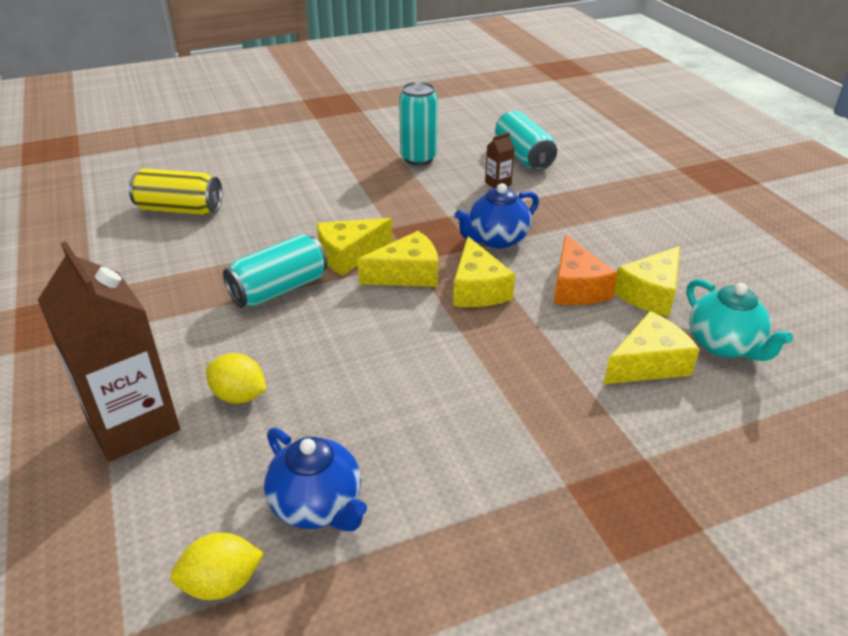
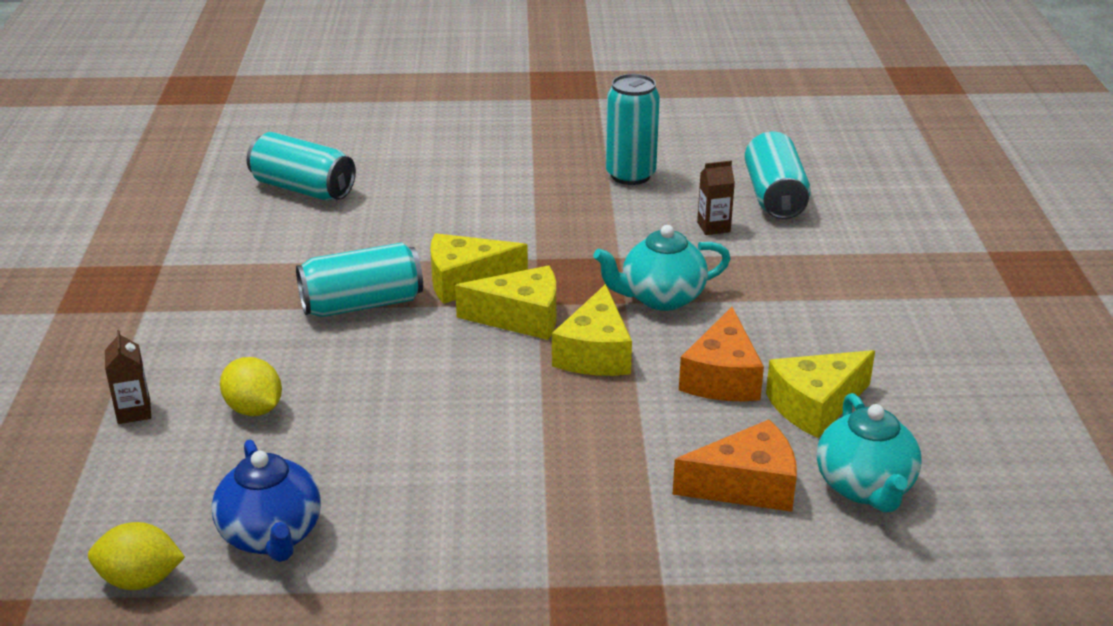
camera: 20 degrees right, 5 degrees down
(133, 424) = (134, 412): brown carton -> brown carton, size x0.40
(180, 209) = (303, 189): yellow can -> turquoise can
(496, 239) = (661, 298): blue teapot -> turquoise teapot
(648, 364) = (746, 485): yellow cheese -> orange cheese

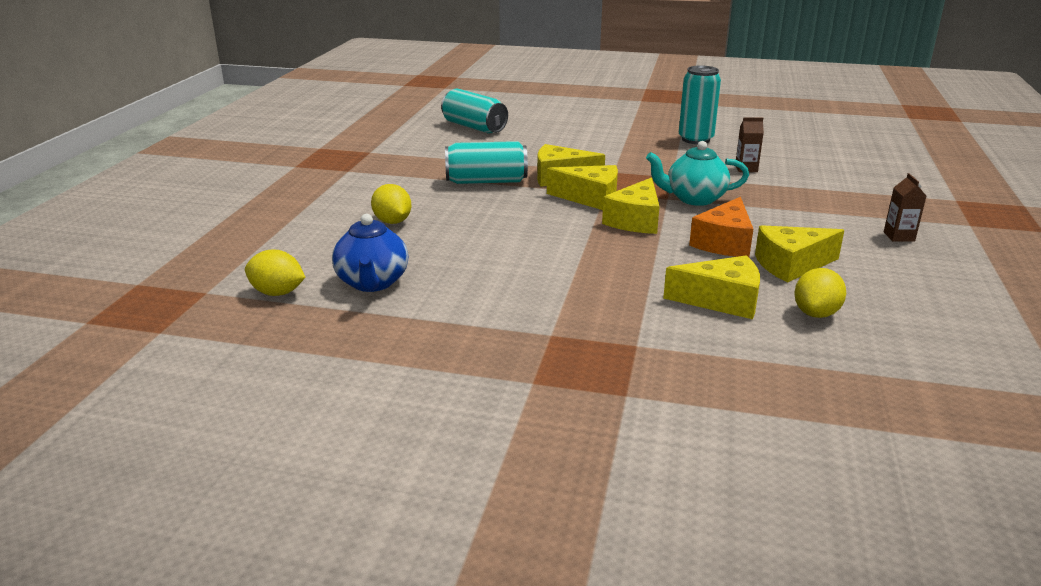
camera: 15 degrees right, 5 degrees down
(134, 412) = (317, 214): brown carton -> brown carton (899, 236)
(746, 485) = (722, 301): orange cheese -> yellow cheese
(775, 197) = (797, 158): turquoise can -> none
(865, 487) = (816, 313): turquoise teapot -> yellow lemon

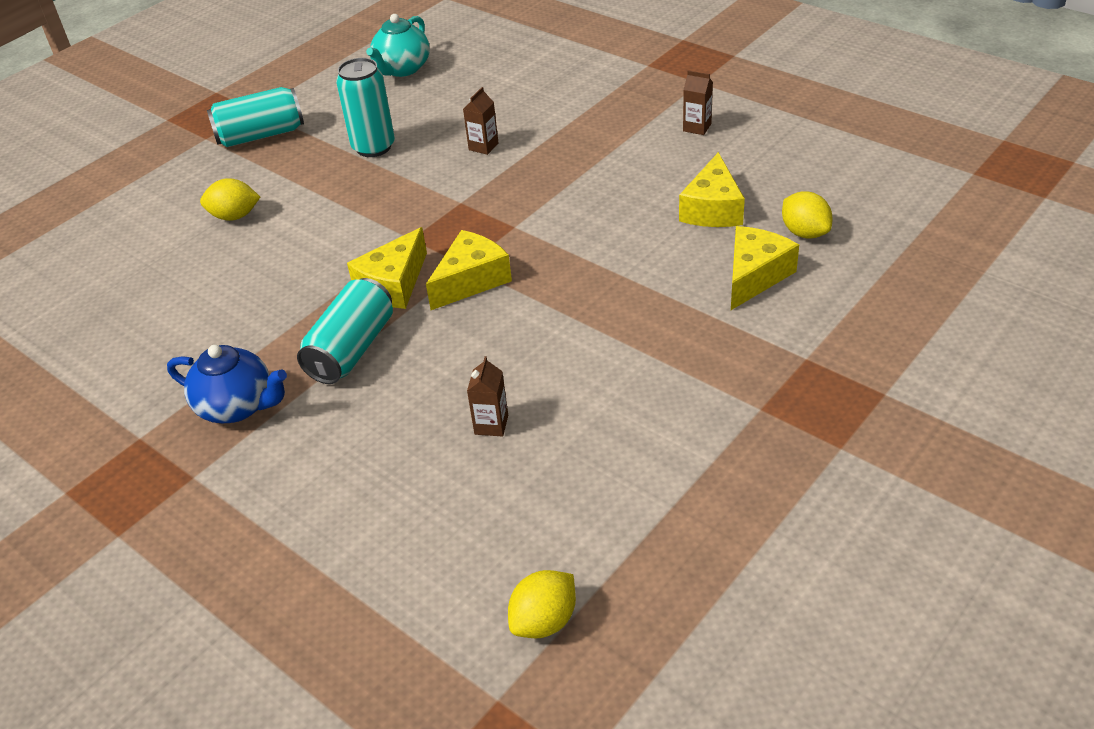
camera: 60 degrees left, 15 degrees up
(372, 283) = (570, 523): blue teapot -> blue teapot (237, 406)
(392, 222) = (410, 467): yellow lemon -> yellow lemon (235, 216)
(450, 236) = (491, 425): none -> brown carton
(474, 127) = (149, 308): turquoise can -> turquoise can (261, 135)
(635, 220) = (552, 268): yellow cheese -> none
(694, 199) = (530, 209): turquoise teapot -> turquoise teapot (402, 69)
(724, 242) = (643, 229): orange cheese -> none

